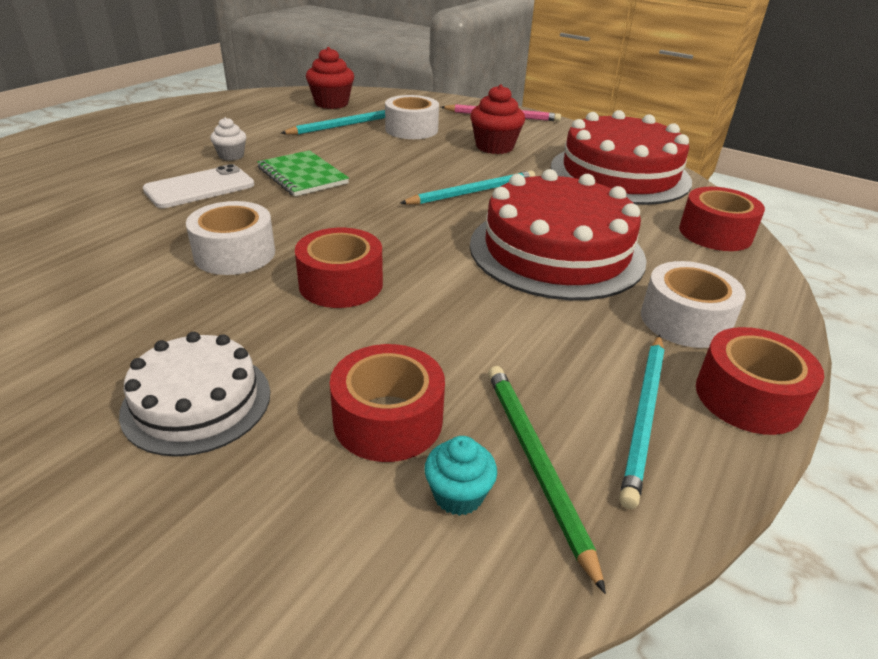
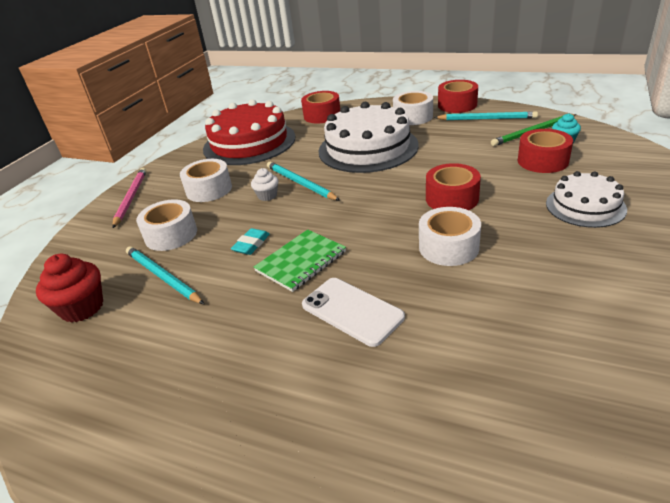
camera: 95 degrees left, 0 degrees up
(231, 156) = (267, 323): white cupcake -> white cupcake (267, 196)
(358, 158) = (251, 244): none -> turquoise eraser
(494, 147) = (209, 189): red cupcake -> white tape
(556, 251) = (368, 148): red cake -> white cake

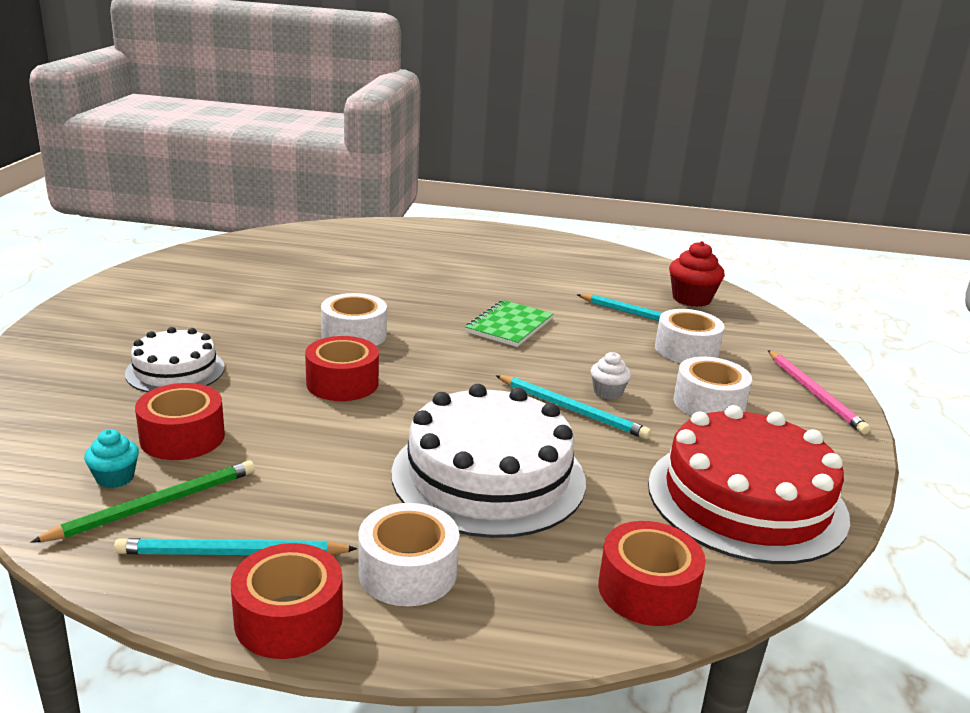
camera: 160 degrees right, 10 degrees down
(251, 244) = (577, 340): turquoise eraser -> none
(352, 311) = (442, 296): white phone -> none

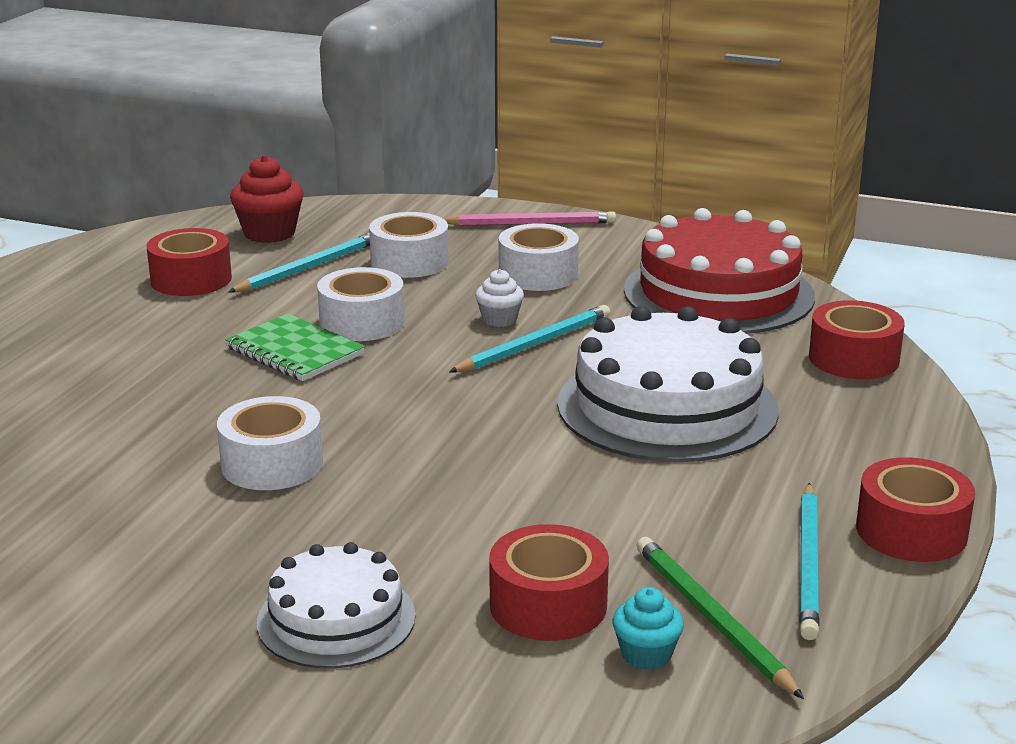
camera: 75 degrees left, 0 degrees up
(342, 383) = (424, 480): red tape -> red tape (191, 279)
(407, 571) = (834, 465): white tape -> white tape (362, 322)

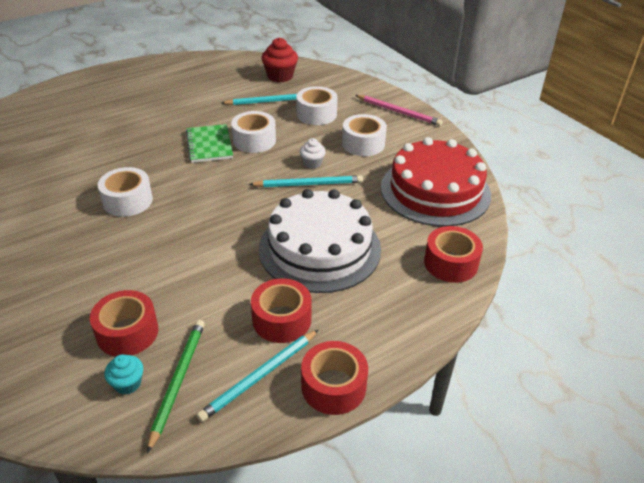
camera: 35 degrees right, 15 degrees up
(191, 279) = (220, 90): red tape -> red tape (282, 319)
(336, 619) = (49, 292): white cake -> none

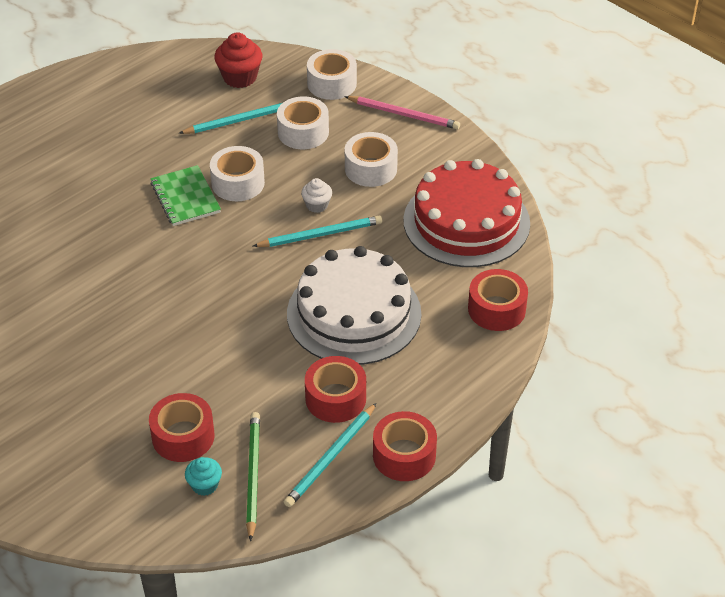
camera: 10 degrees left, 5 degrees up
(127, 201) = (118, 288): white tape -> white tape (332, 84)

